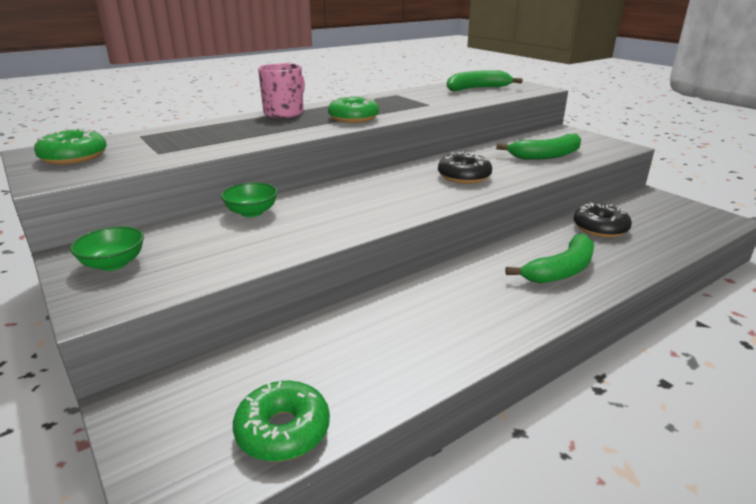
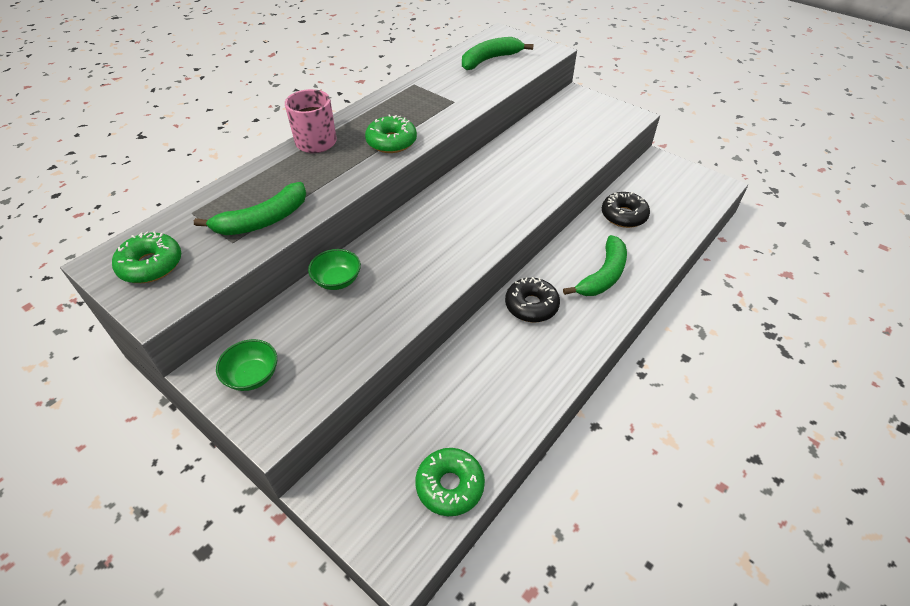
camera: 15 degrees left, 20 degrees up
(464, 176) = (506, 190): black donut -> black donut (531, 305)
(546, 155) = (570, 142): green banana -> green banana (263, 220)

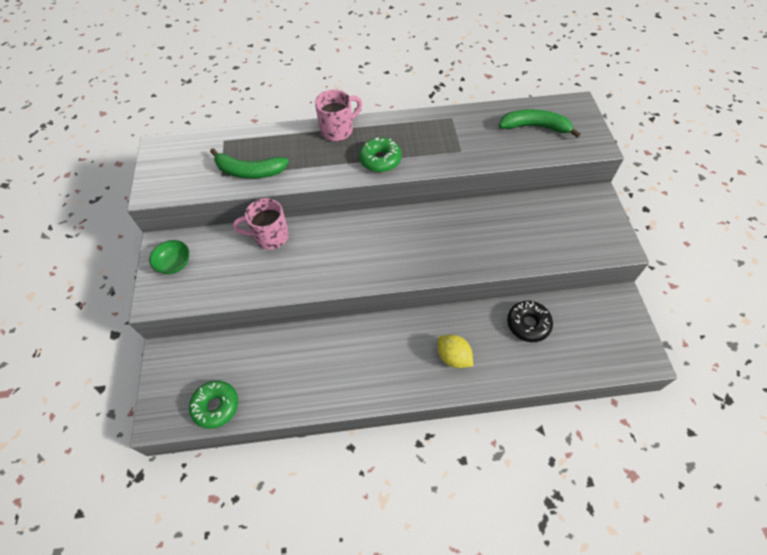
camera: 45 degrees right, 10 degrees up
(151, 265) = (174, 164): green donut -> none
(337, 280) = (270, 236): green bowl -> pink mug
(531, 305) = (381, 339): black donut -> none
(603, 275) = (453, 357): green banana -> yellow lemon

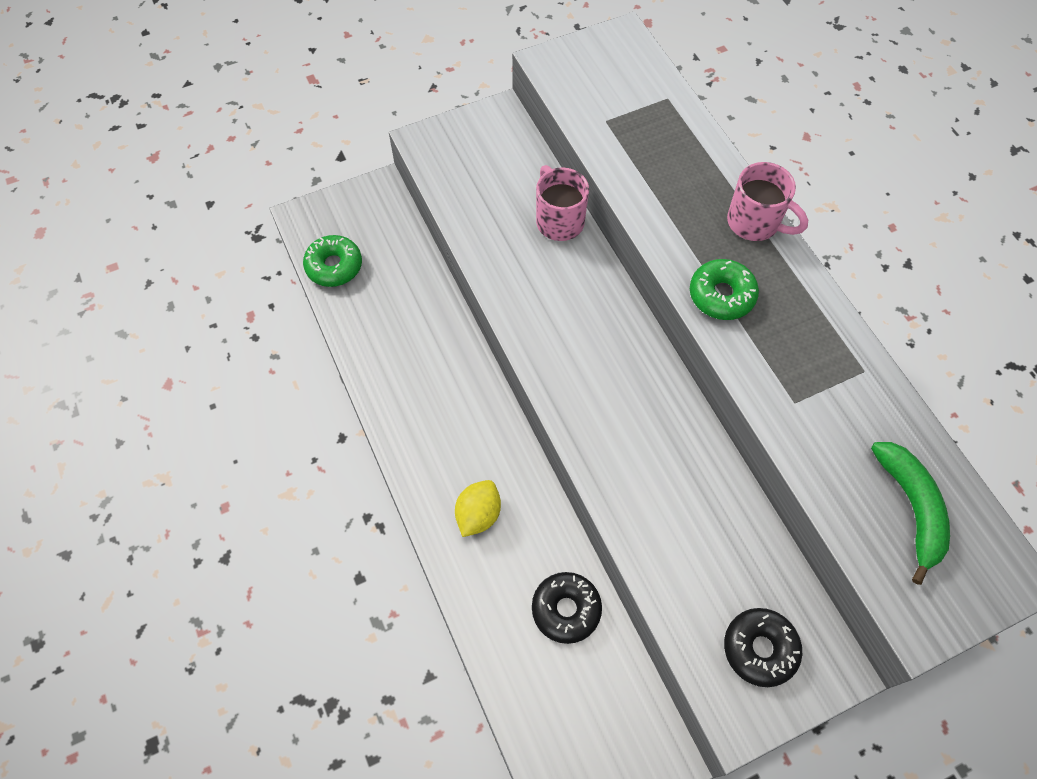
camera: 70 degrees right, 5 degrees up
(174, 264) = (479, 139): green bowl -> none
(250, 171) = (627, 148): green banana -> none
(583, 225) = (759, 649): none -> black donut

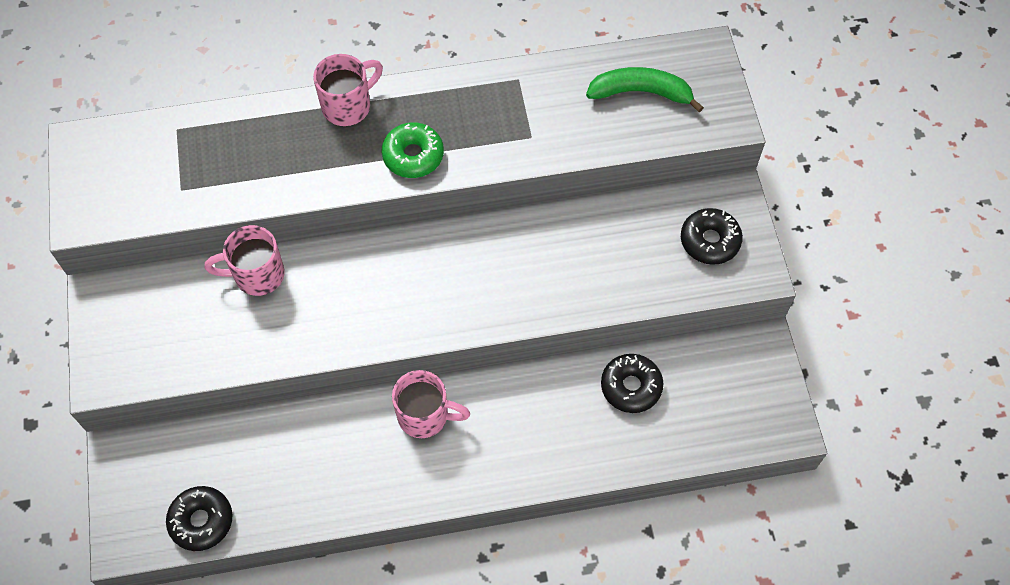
camera: 75 degrees left, 0 degrees up
(334, 266) = (201, 521): green donut -> black donut
(477, 415) = (425, 416): none -> pink mug
(478, 514) = (526, 438): yellow lemon -> none

